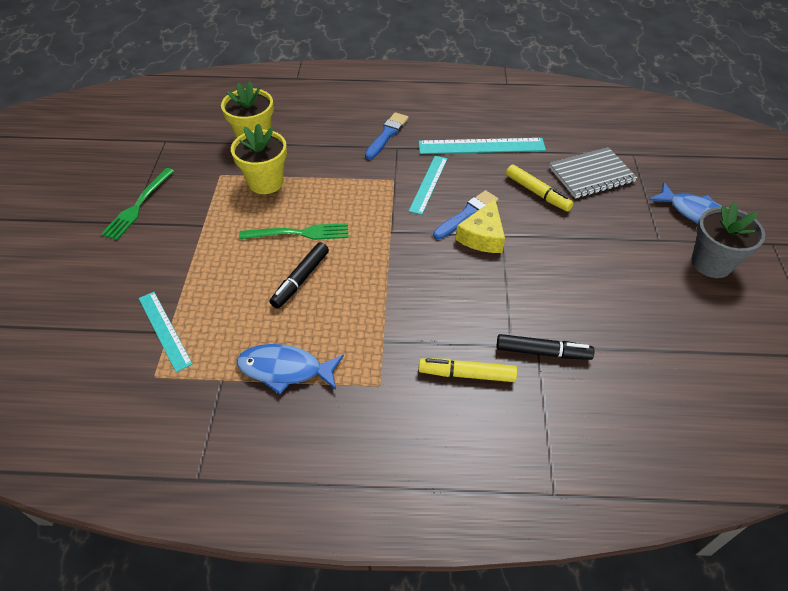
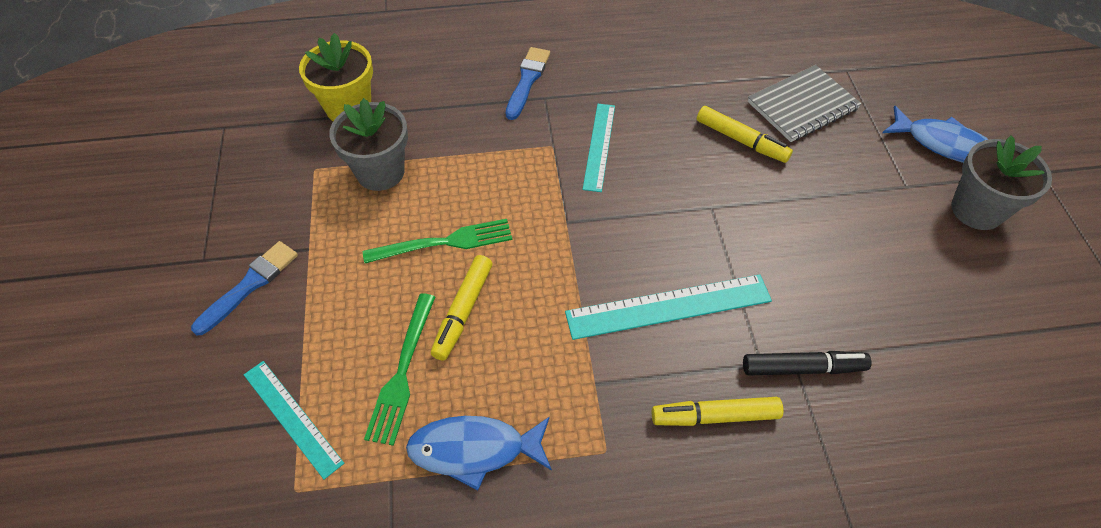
camera: 10 degrees left, 5 degrees up
(138, 206) = (209, 232): green fork -> green fork (402, 373)
(266, 182) = (380, 172): yellow flower pot -> grey flower pot
(300, 279) = (463, 311): black marker -> yellow marker
(467, 214) = (660, 183): blue brush -> blue brush (250, 285)
(481, 146) = (654, 82): turquoise ruler -> turquoise ruler (668, 307)
(482, 236) = (687, 212): yellow cheese -> none

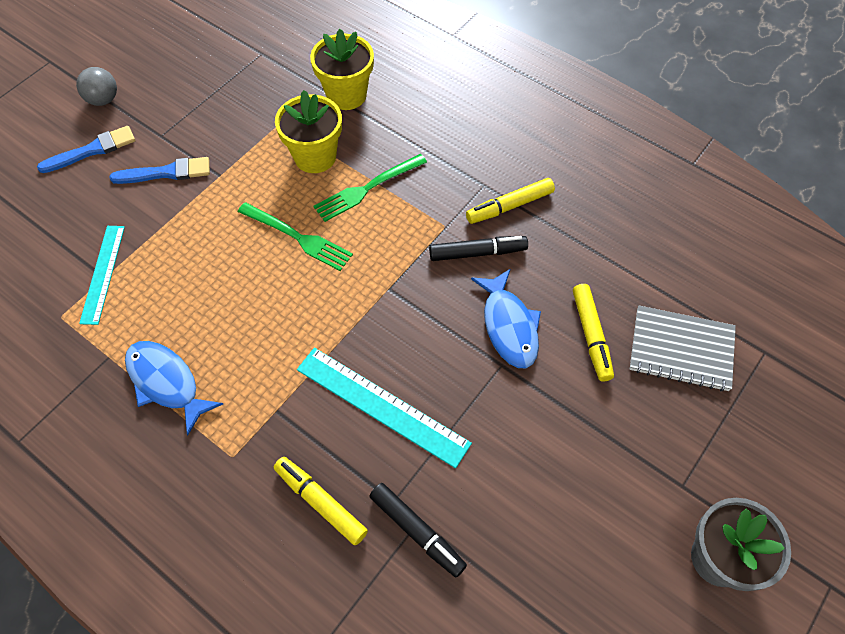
camera: 45 degrees right, 5 degrees up
(94, 273) = (103, 100): none -> grey ball
(380, 172) = (315, 157): grey flower pot -> yellow flower pot
(402, 373) = (182, 300): green fork -> green fork (367, 189)
(463, 311) = (257, 292): yellow marker -> yellow marker (509, 206)
(527, 80) = (487, 163): blue brush -> blue brush (92, 150)
(599, 146) = (477, 253): turquoise ruler -> black marker
(943, 144) = (767, 484): blue fish -> blue fish (509, 326)

